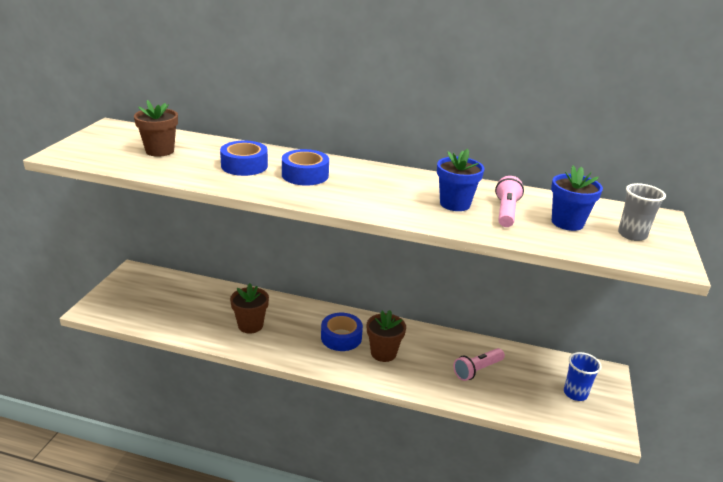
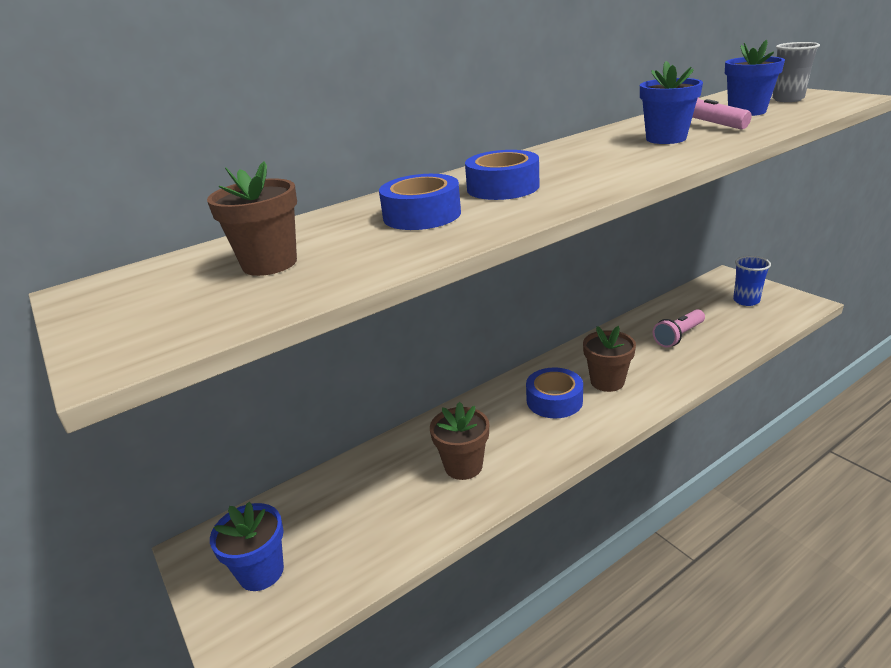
camera: 45 degrees left, 0 degrees up
(132, 295) = (261, 572): none -> blue flower pot
(477, 370) = (678, 336): pink flashlight -> pink flashlight turned 45 degrees clockwise

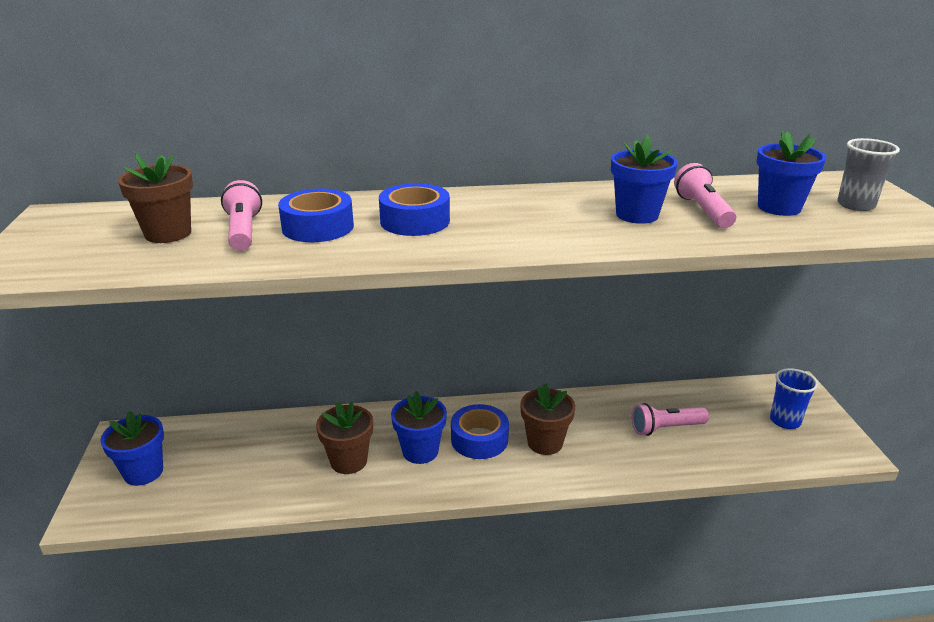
camera: 25 degrees right, 0 degrees up
(351, 238) = (243, 231): none -> pink flashlight
(517, 430) = (420, 451): none -> blue flower pot

